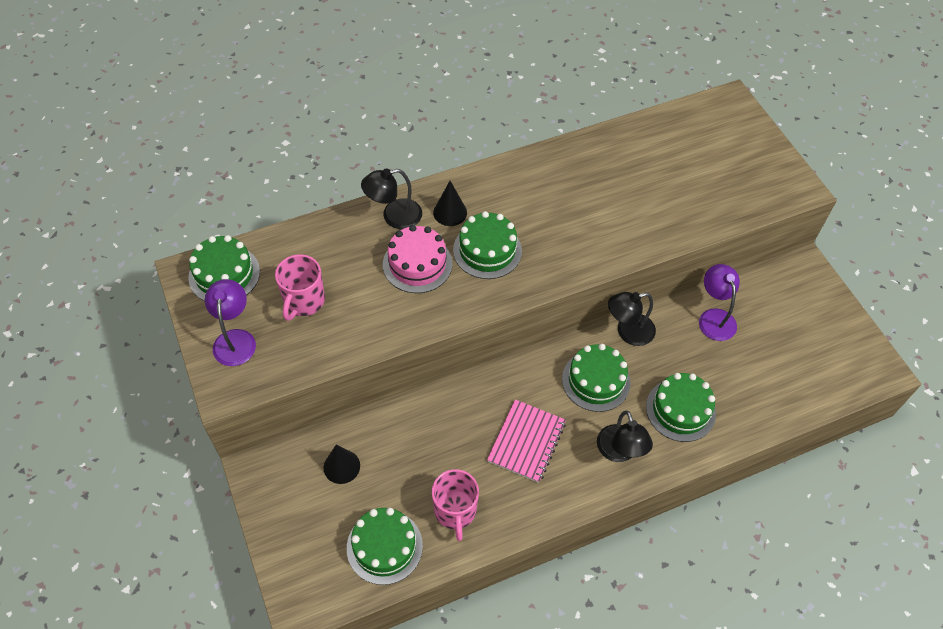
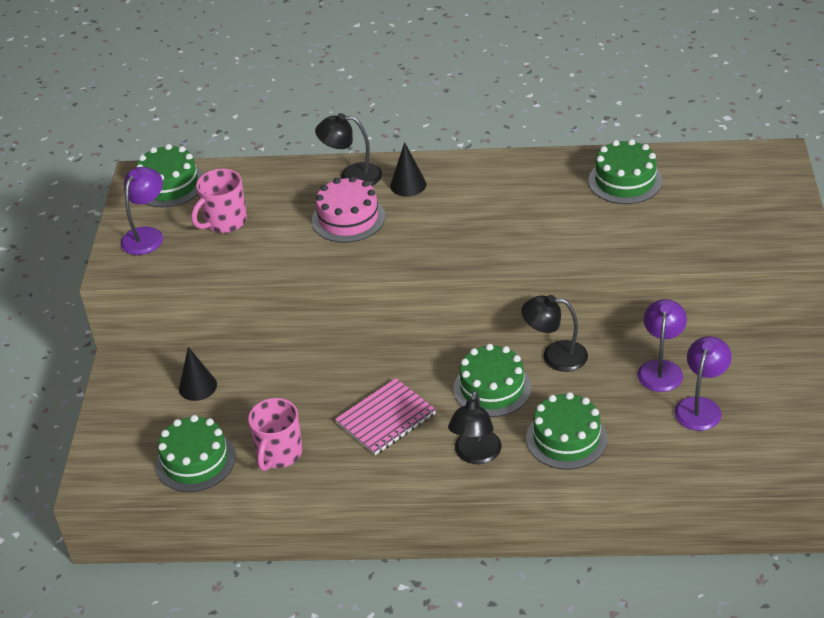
camera: 30 degrees right, 15 degrees down
(487, 250) = (423, 223): green cake -> green cake (625, 181)
(762, 344) = (700, 406): none -> purple lamp

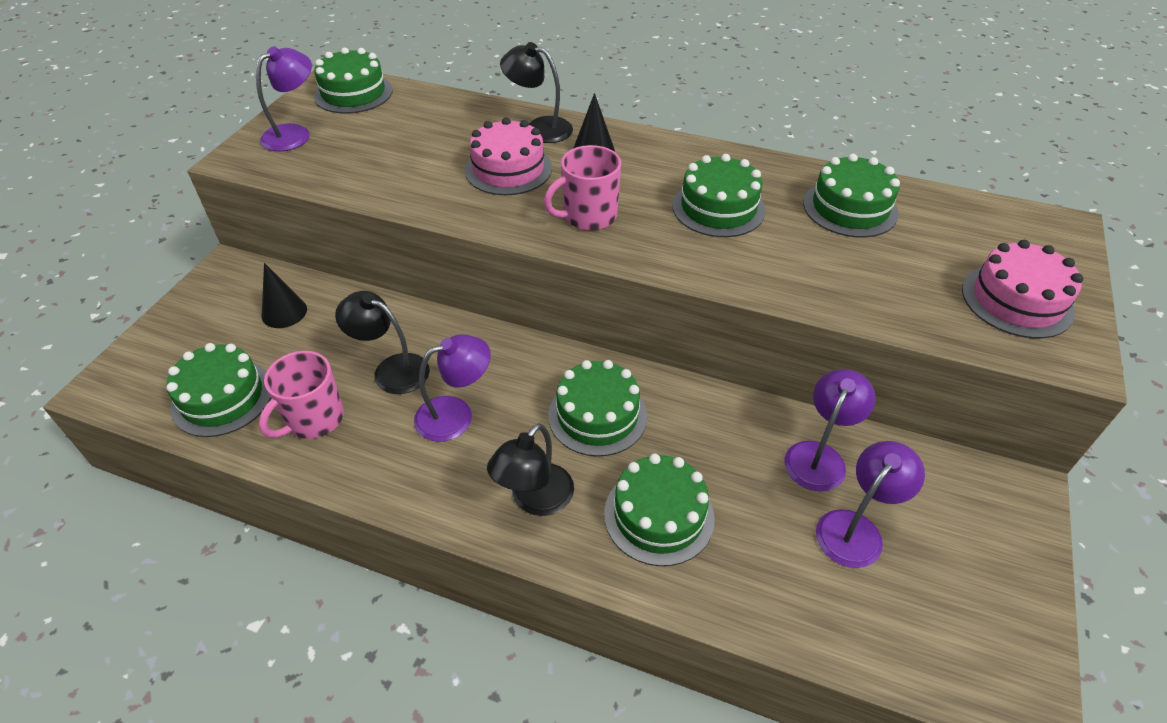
camera: 15 degrees right, 5 degrees up
(225, 222) = (379, 140): pink mug -> pink mug (588, 216)
(386, 418) = (456, 414): pink notebook -> purple lamp
(528, 207) = (718, 208): none -> green cake
(555, 356) = (691, 397): black lamp -> black lamp (391, 369)
(759, 220) = (1017, 300): none -> pink cake

